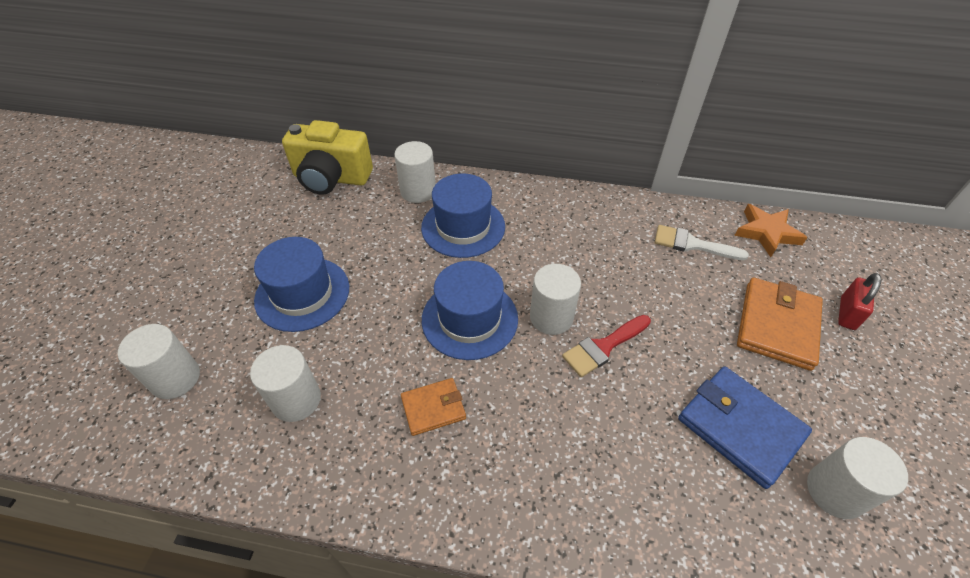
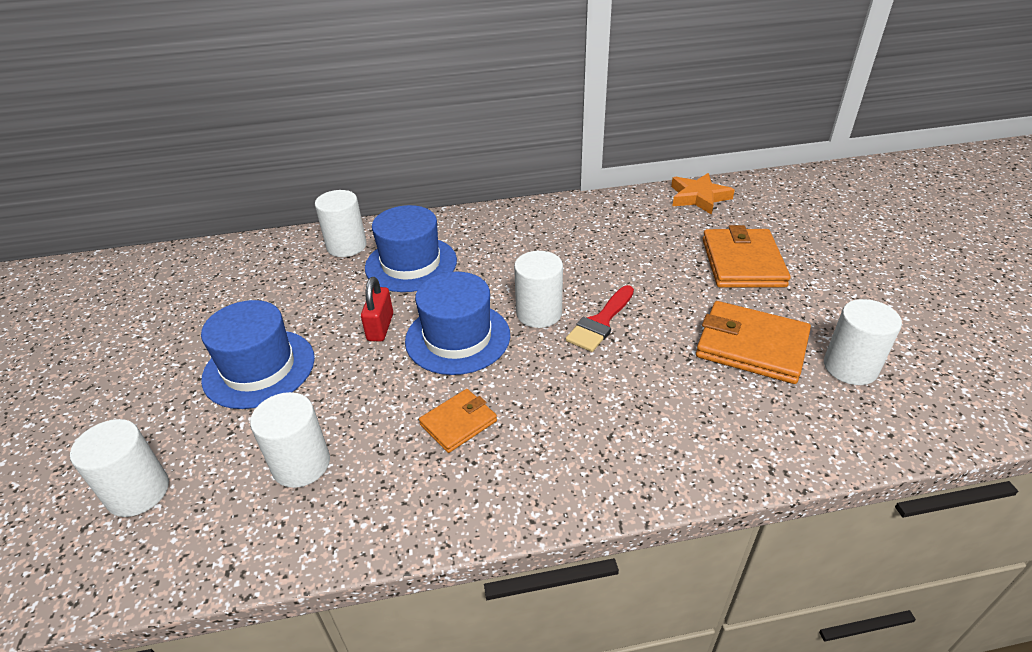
camera: 20 degrees left, 10 degrees down
(331, 178) = (240, 258): yellow camera -> none
(692, 244) = (639, 222): white brush -> none
(740, 427) = (751, 346): blue wallet -> orange wallet
(847, 313) = (793, 238): red padlock -> red padlock (380, 327)

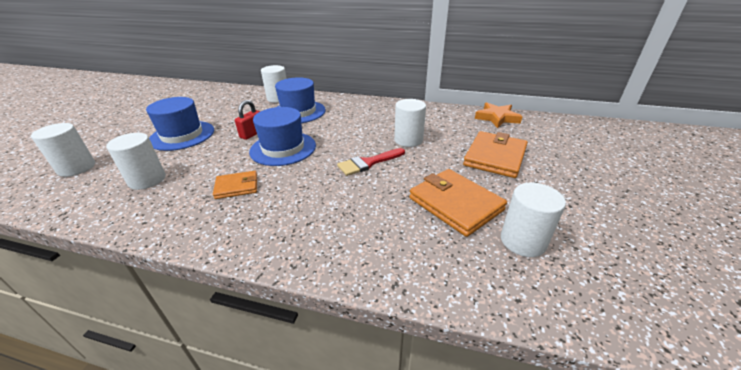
camera: 25 degrees right, 5 degrees down
(539, 313) = (338, 149): white cylinder -> white cylinder (408, 140)

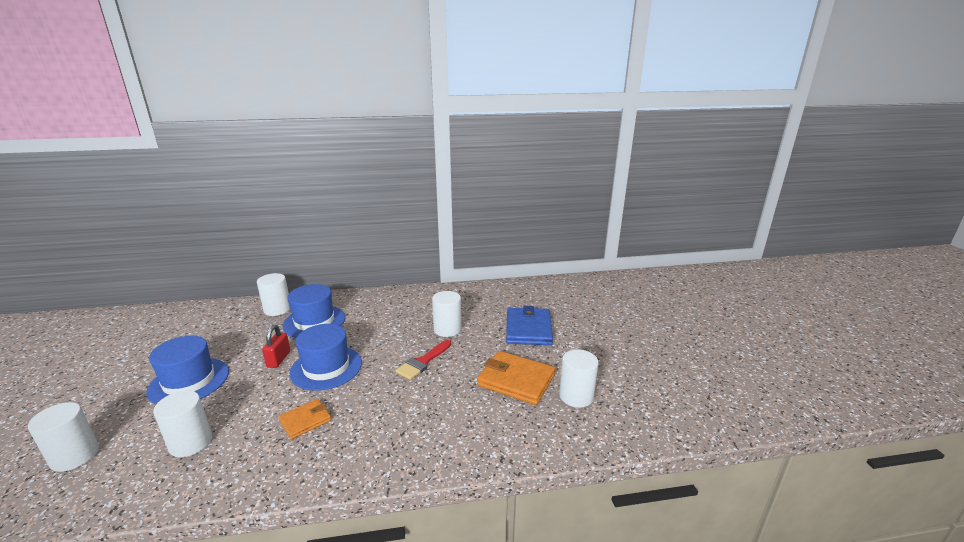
camera: 25 degrees left, 10 degrees down
(495, 157) = (528, 329): orange wallet -> blue wallet
(497, 118) = (514, 289): orange star -> none

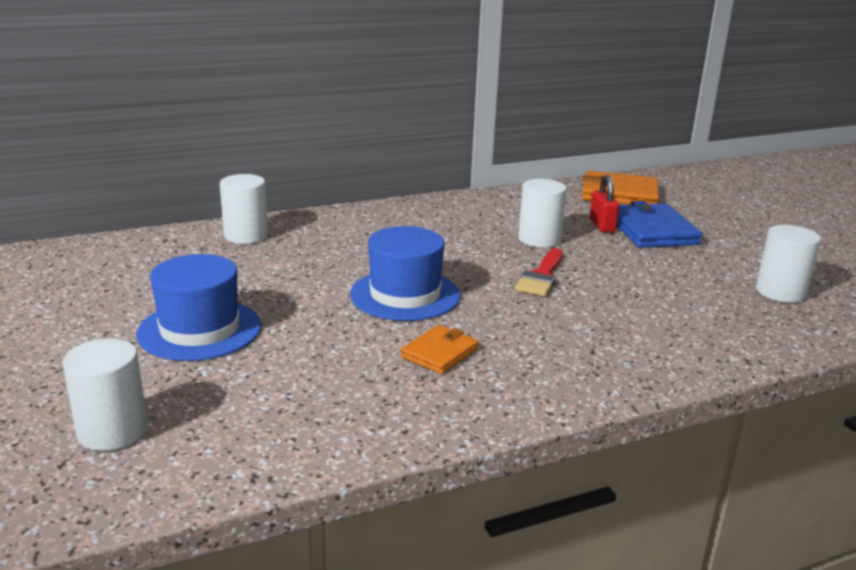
camera: 15 degrees left, 0 degrees up
(190, 443) = (289, 395): white cylinder -> none
(278, 359) = (318, 292): red padlock -> red padlock (602, 225)
(314, 321) = (325, 245): blue hat -> none
(516, 380) = (689, 284): orange wallet -> orange wallet (619, 194)

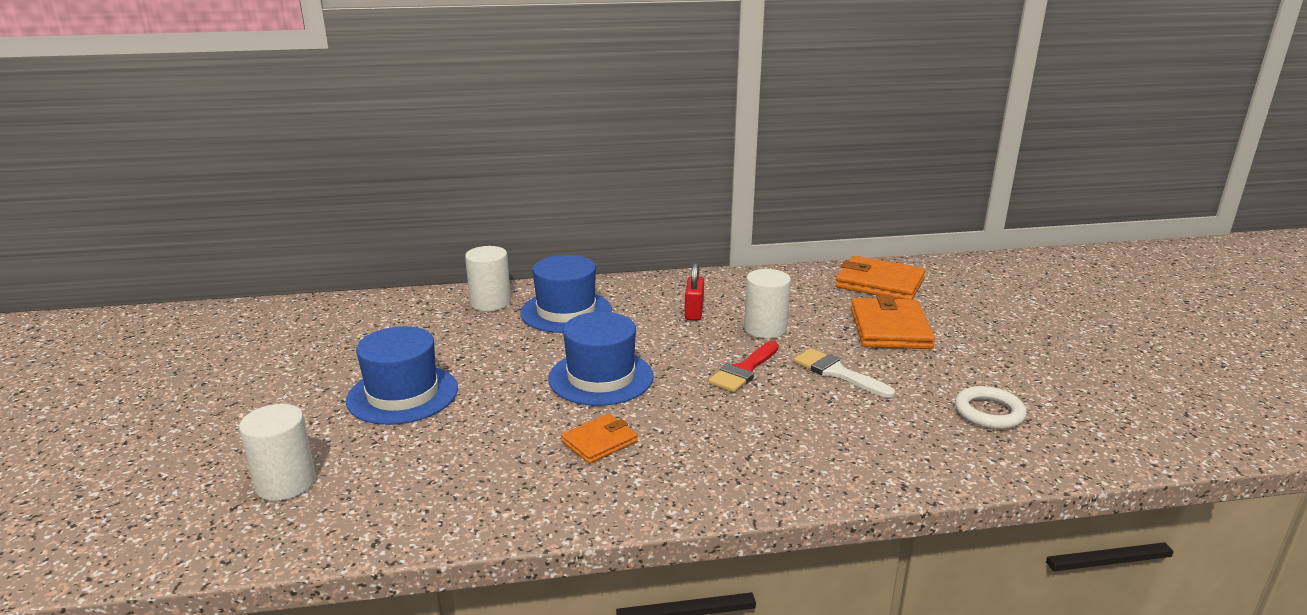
camera: 15 degrees right, 0 degrees up
(332, 238) = (566, 311): none -> blue hat
(602, 225) = (839, 318): red padlock -> red padlock (694, 312)
(628, 271) = (837, 372): none -> white brush
(652, 231) = (890, 328): blue wallet -> orange wallet
(780, 292) = (989, 412): white cylinder -> white ring

